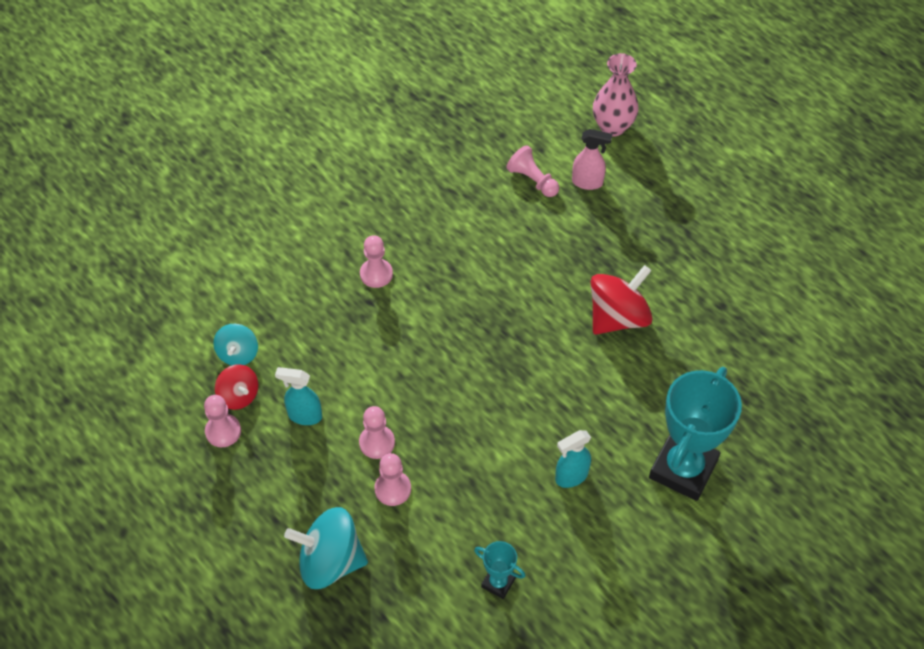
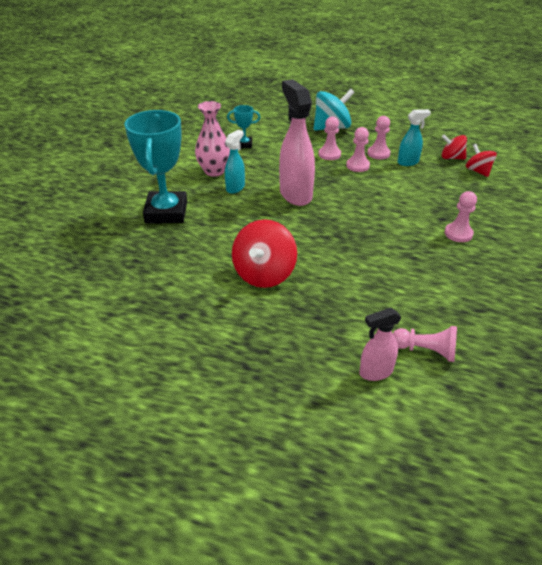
camera: 150 degrees right, 15 degrees down
(223, 431) = (439, 145): pink pawn -> pink pawn (378, 153)
(238, 354) = (478, 171): turquoise spinning top -> red spinning top
(502, 424) = (295, 194): none -> pink spray bottle
(612, 127) = (405, 453): pink vase -> pink vase (214, 171)

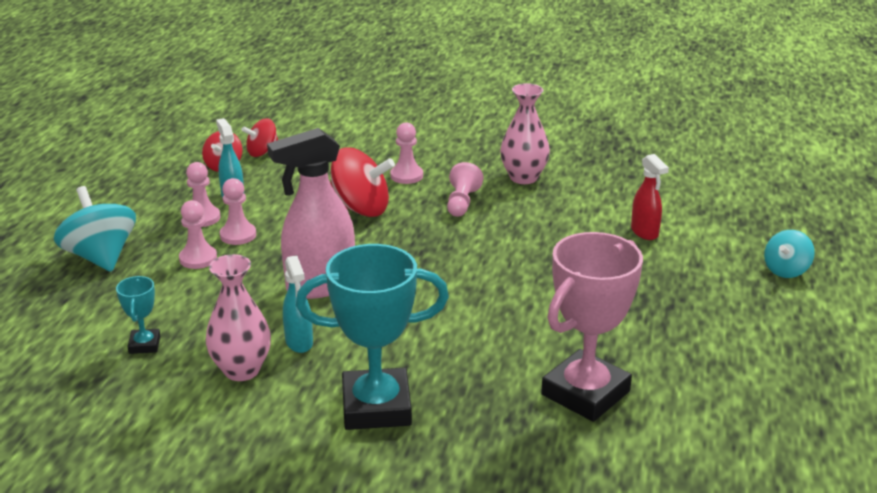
camera: 95 degrees left, 10 degrees down
(147, 297) = (585, 393): none -> pink trophy
(235, 188) = (299, 342): turquoise spray bottle -> turquoise spray bottle turned 135 degrees counterclockwise
(264, 274) = (513, 303): red spinning top -> red spinning top (360, 209)
(299, 482) = (786, 270): none -> turquoise spinning top
(375, 372) = (644, 232): pink spray bottle -> red spray bottle
(426, 350) = (605, 206): pink pawn -> pink pawn (462, 202)
(473, 300) = (523, 177): none -> pink vase

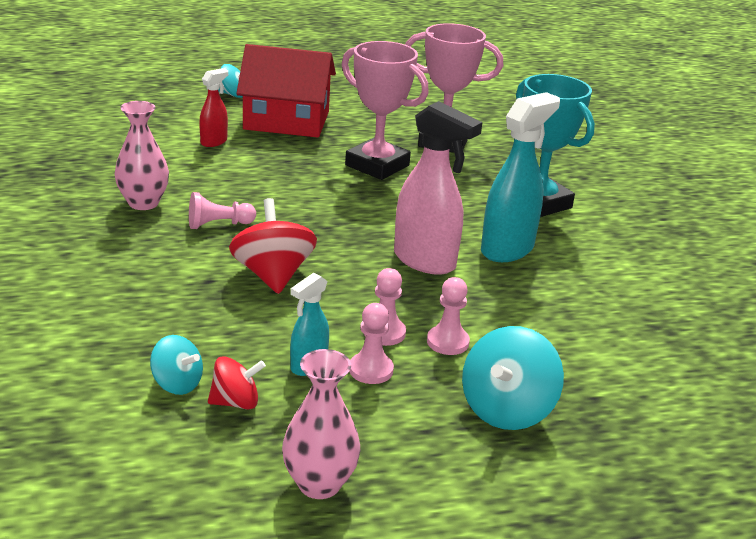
camera: 120 degrees left, 0 degrees up
(144, 345) = (594, 320): turquoise trophy -> none
(242, 370) = (566, 264): pink vase -> pink vase (319, 484)
(262, 152) = (177, 384): red spinning top -> turquoise spinning top
(299, 342) = (507, 249): turquoise spray bottle -> turquoise spray bottle, size x1.86
(406, 176) = (179, 266): pink pawn -> none
(539, 319) = (377, 165): none -> pink trophy
(692, 289) = (286, 120): none -> red house

